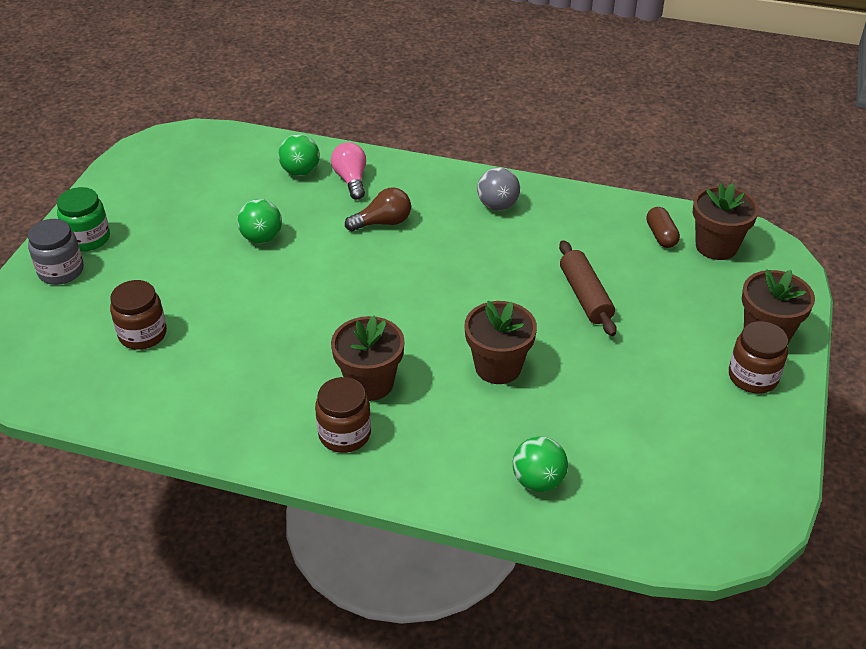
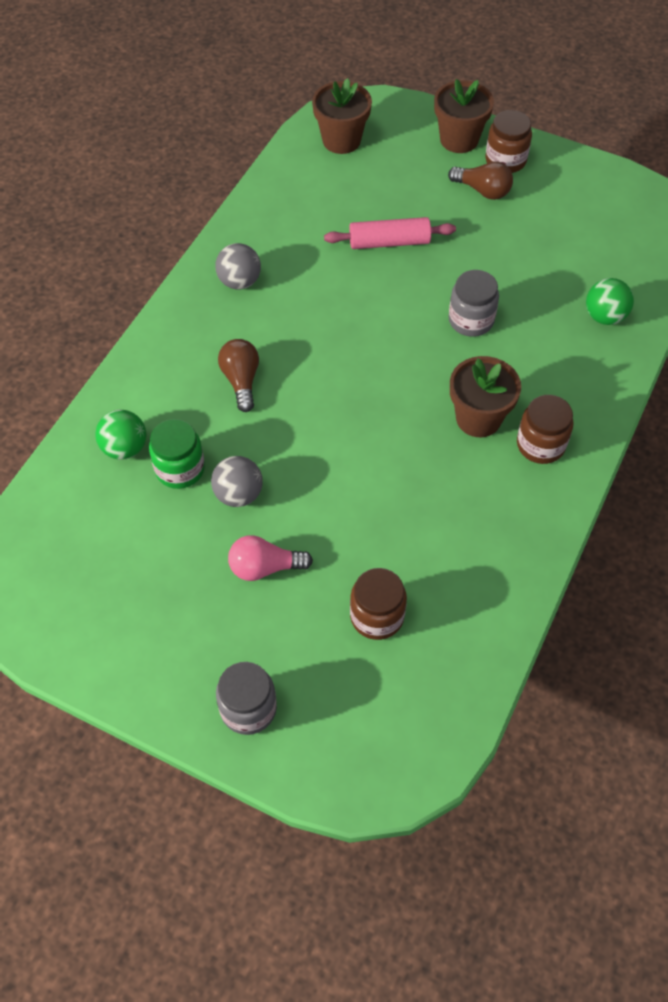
camera: 80 degrees left, 15 degrees up
(88, 238) = (192, 680): green jar -> green jar (180, 469)
(262, 238) = (238, 494): green ball -> grey ball
(351, 180) = (156, 401): pink light bulb -> pink light bulb (264, 567)
(498, 367) = (471, 320): brown flower pot -> grey jar
(585, 296) = (389, 242): brown rolling pin -> pink rolling pin
(661, 235) = (317, 172): brown capsule -> none
(694, 361) = (483, 190): none -> brown light bulb

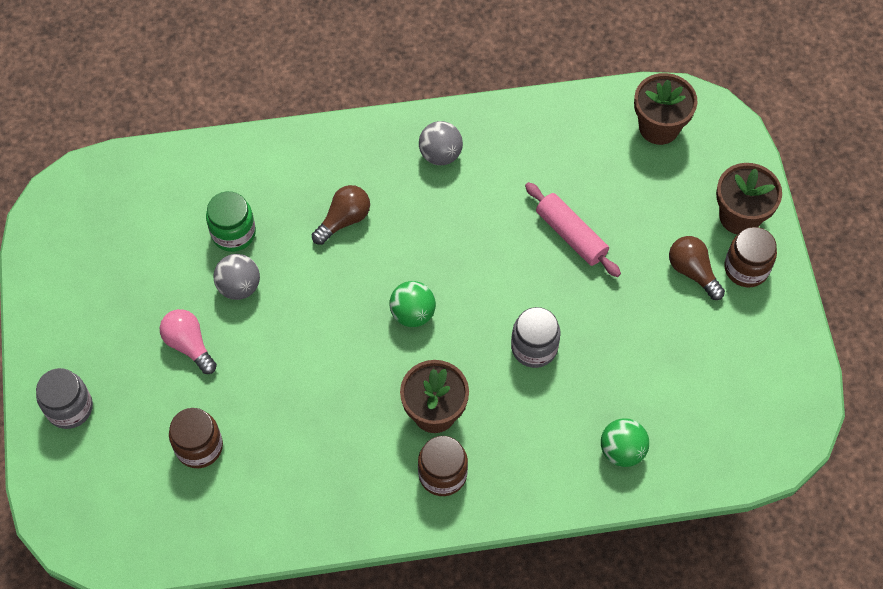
camera: 55 degrees right, 5 degrees up
(125, 448) = (225, 185): green ball -> green ball (412, 313)
(483, 190) = (692, 271): brown light bulb -> brown light bulb turned 150 degrees clockwise

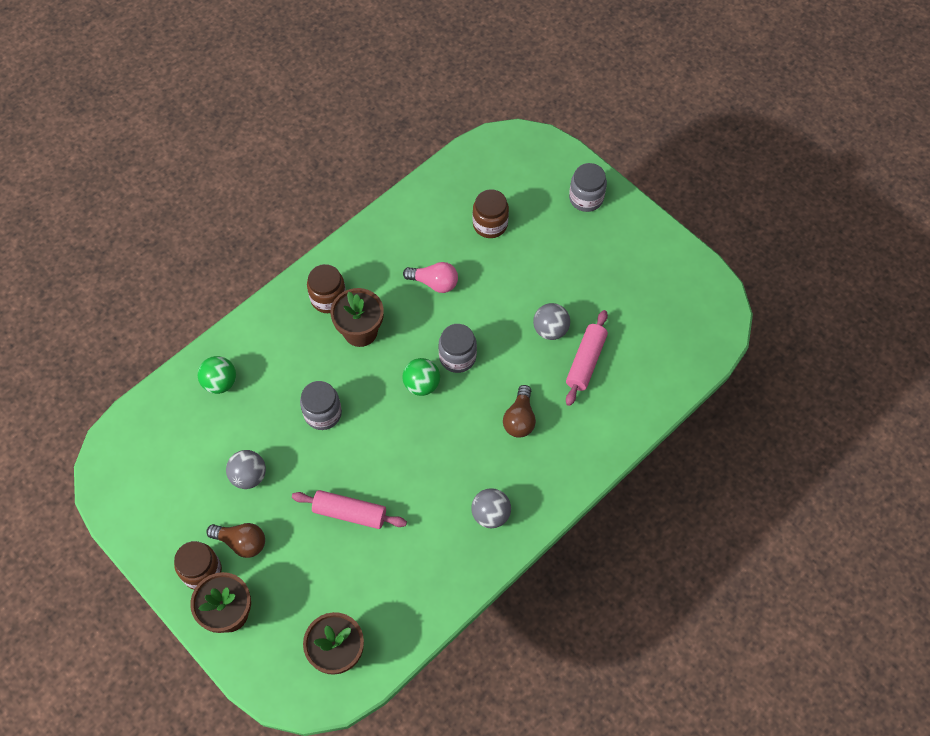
camera: 145 degrees right, 0 degrees up
(189, 345) = (549, 275): pink light bulb -> pink light bulb (434, 283)
(233, 233) = (586, 361): green jar -> pink rolling pin
(355, 319) = (457, 357): none -> grey jar
(649, 330) = (249, 476): none -> grey ball

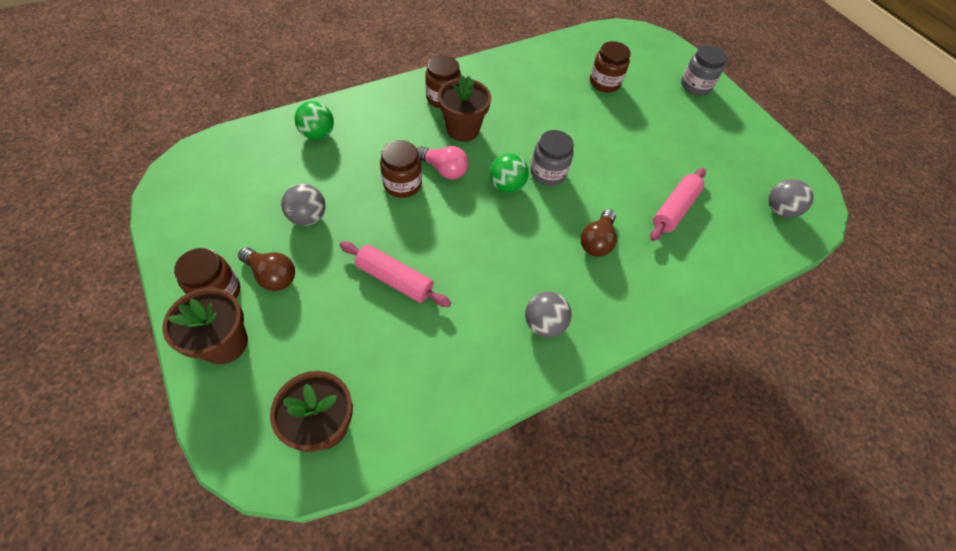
camera: 10 degrees right, 5 degrees down
(323, 413) = (402, 184): grey jar -> brown jar
(434, 283) = (543, 111): pink light bulb -> pink light bulb (444, 170)
(550, 330) = (644, 174): grey ball -> grey ball (779, 210)

